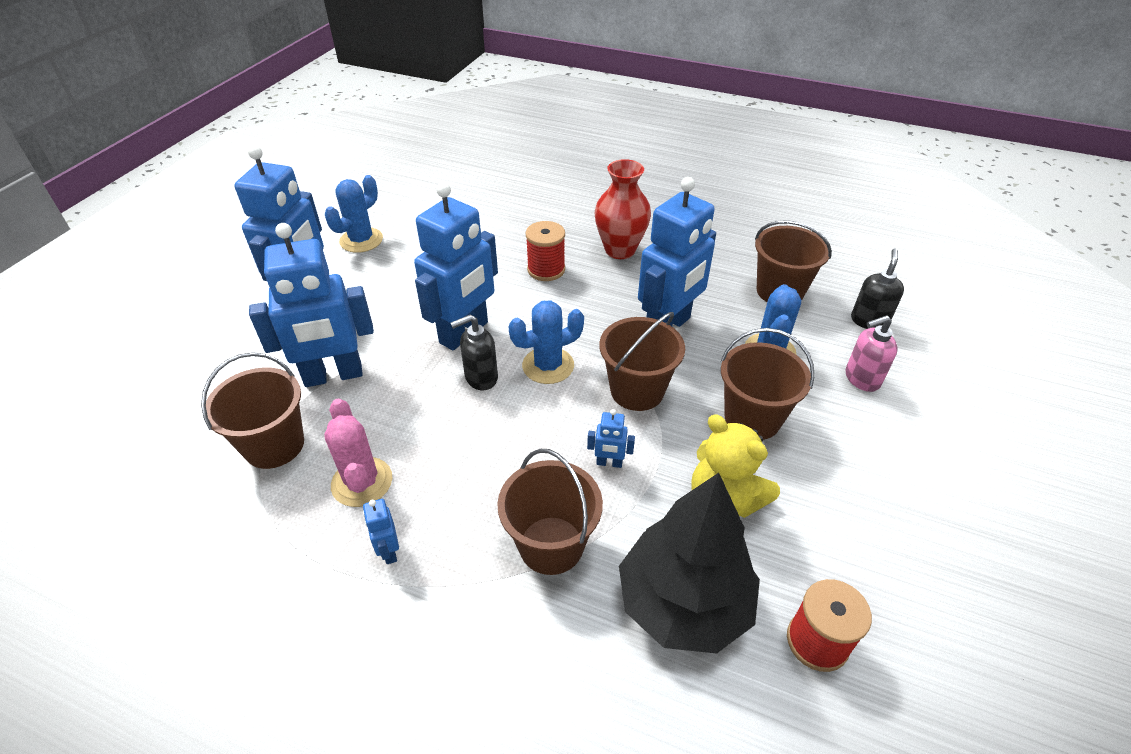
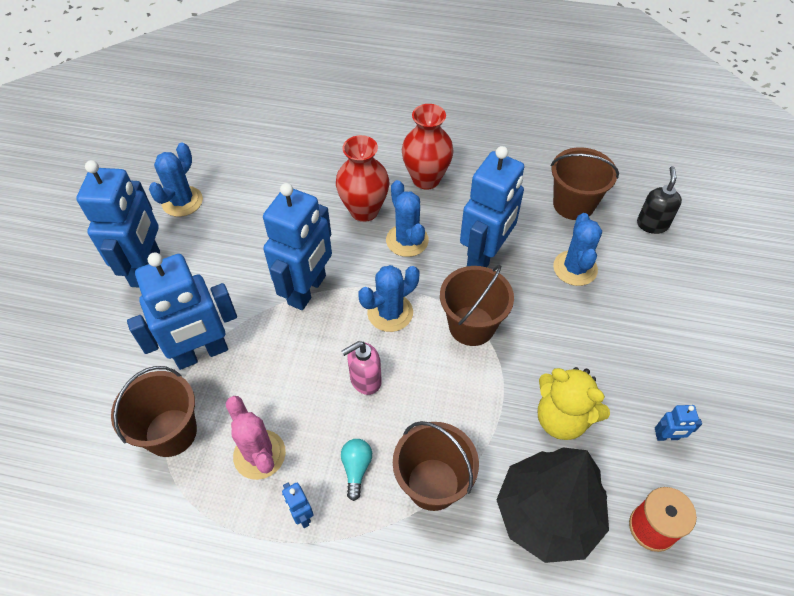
camera: 10 degrees left, 10 degrees up
(466, 514) = (356, 468): none -> turquoise light bulb
(481, 378) = (334, 334): black soap dispenser -> none
(546, 270) = (364, 210): red spool -> red vase
(585, 301) = (407, 240): none -> blue cactus
(609, 463) = (463, 400): blue robot -> blue robot (667, 437)
(752, 418) = (571, 337): brown bucket -> none
(861, 379) = (653, 284): pink soap dispenser -> pink soap dispenser (365, 380)

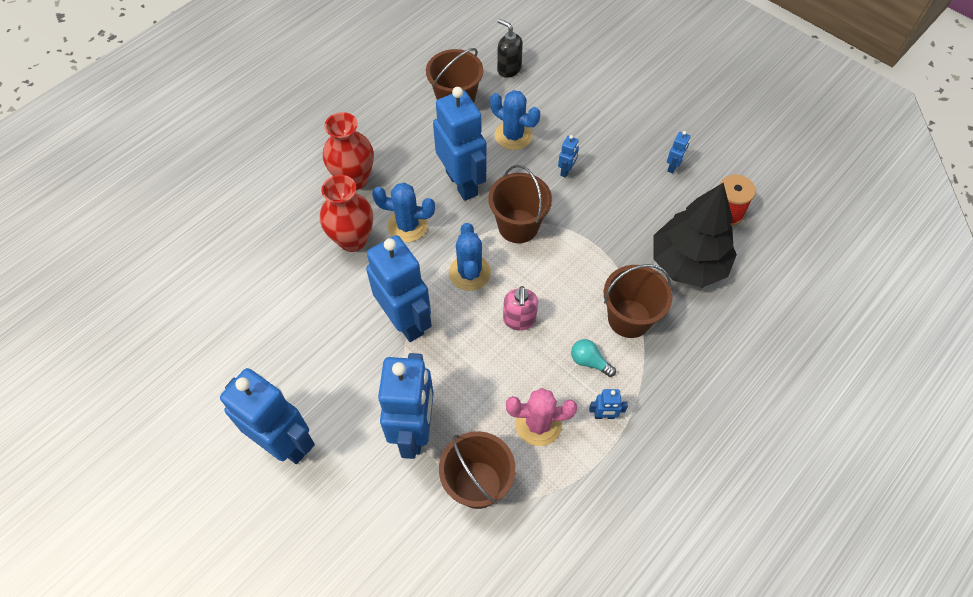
camera: 60 degrees left, 5 degrees up
(182, 201) = (223, 380): blue cactus -> none
(562, 418) = (626, 215): yellow teddy bear -> none
(572, 334) = (566, 171): none -> blue robot

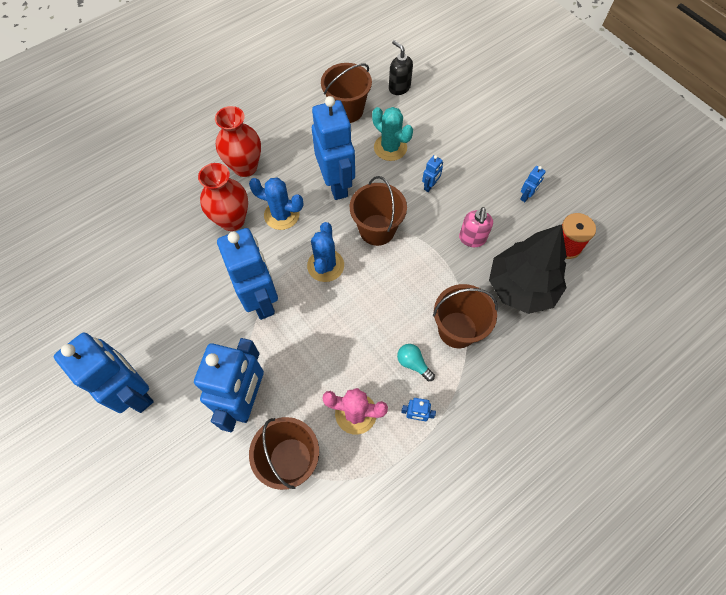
camera: 10 degrees right, 5 degrees up
(513, 135) = (390, 148): blue cactus -> turquoise cactus
(519, 320) = (359, 315): pink soap dispenser -> pink soap dispenser (472, 239)

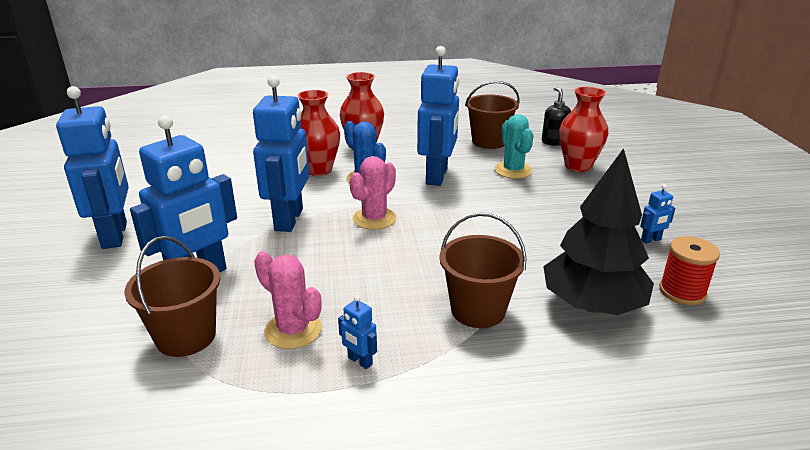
camera: 30 degrees right, 35 degrees down
(325, 265) = (374, 219): blue cactus -> pink cactus
(377, 230) = (450, 213): brown bucket -> none
(413, 363) = (398, 317): turquoise light bulb -> none
(430, 186) = (535, 202): blue robot -> none
(435, 118) = (578, 166): none -> red vase
(472, 239) = (556, 249): pink soap dispenser -> none

